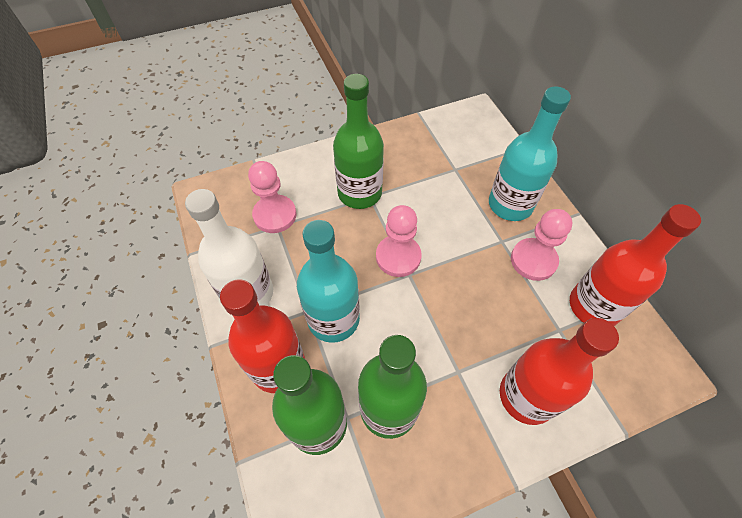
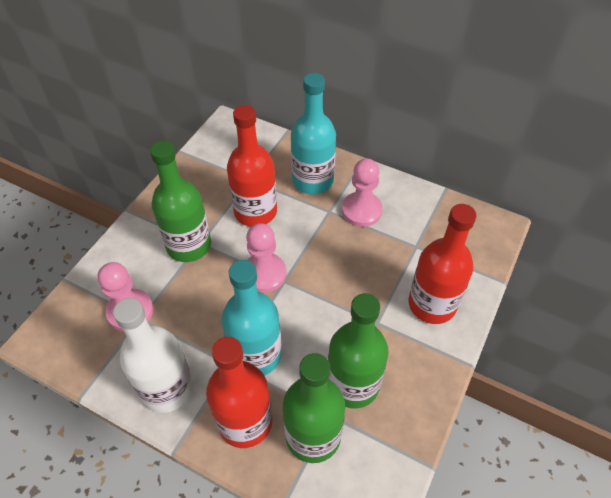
camera: 40 degrees left, 5 degrees down
(594, 306) = (424, 215): red bottle -> red bottle (255, 211)

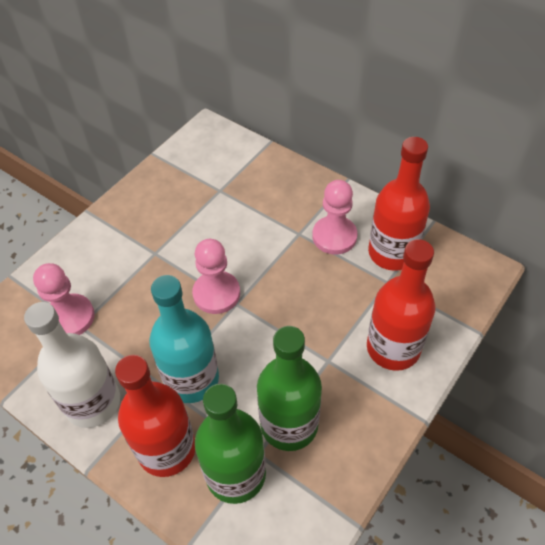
camera: 10 degrees right, 0 degrees up
(189, 245) = (143, 255): green bottle -> none
(255, 211) = (219, 226): red bottle -> red bottle (392, 253)
(312, 181) = (287, 198): turquoise bottle -> none

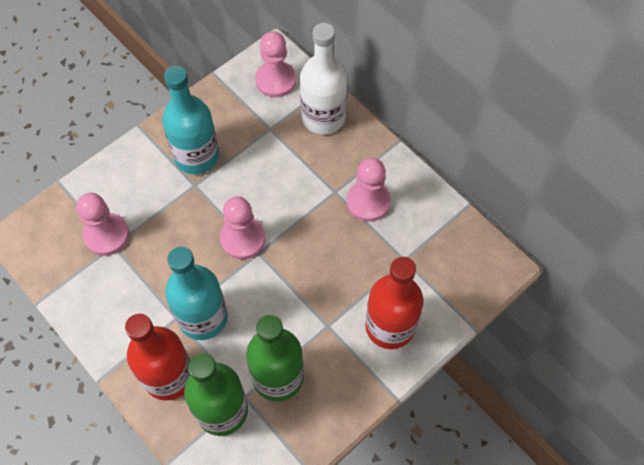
camera: 10 degrees right, 10 degrees up
(93, 402) = (113, 321): white bottle -> white bottle (323, 117)
(151, 227) = (196, 156): none -> turquoise bottle
(215, 149) = (276, 80): none -> pink pawn
(392, 253) = (418, 230): red bottle -> none

